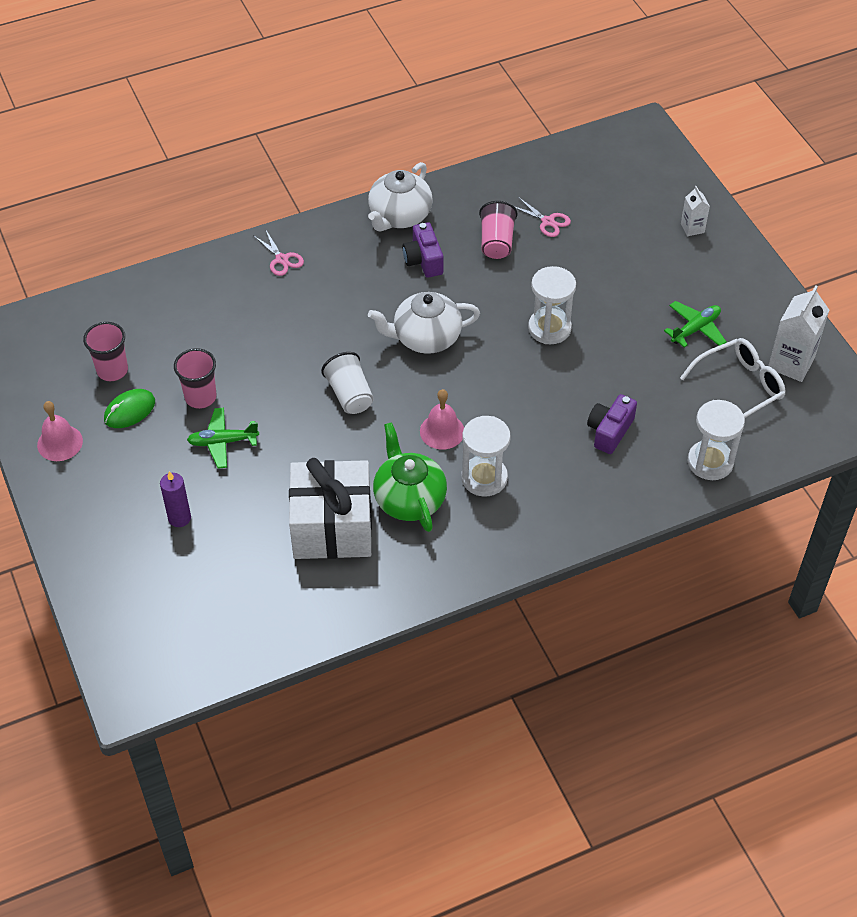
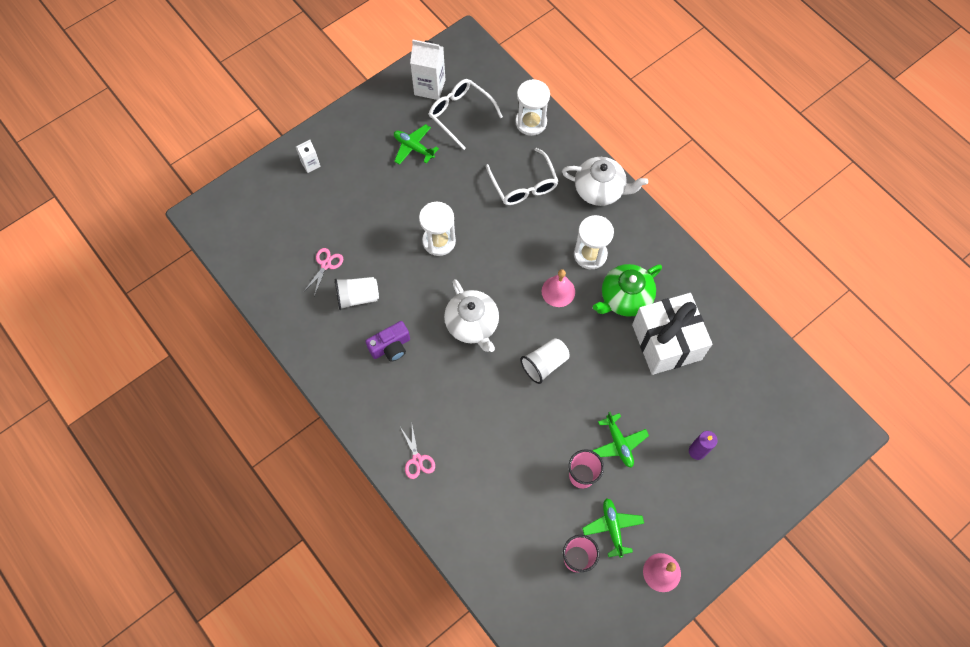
camera: 105 degrees left, 15 degrees up
(129, 411) = (612, 527): green mouse -> green plane
(282, 259) = (417, 459): pink scissors -> pink scissors turned 120 degrees clockwise
(399, 216) = (345, 378): white teapot -> white teapot (600, 190)
(496, 242) = (357, 297): pink cup -> white cup
(609, 431) = (524, 185): purple camera -> white glasses

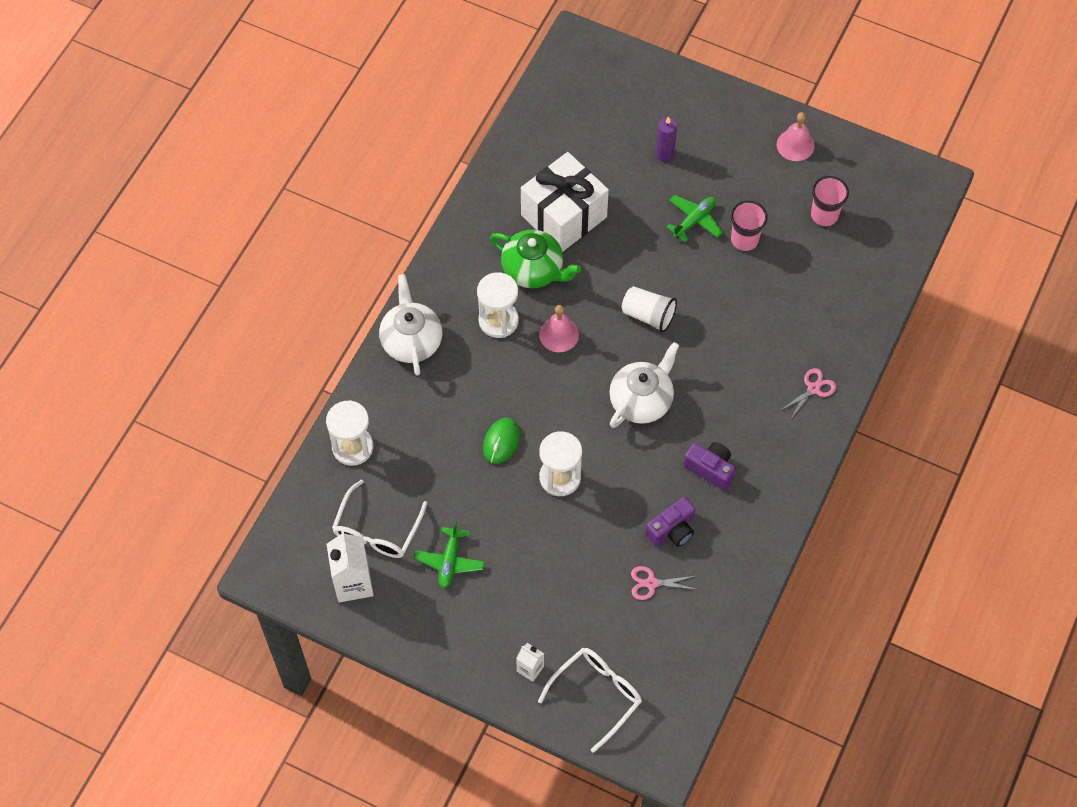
camera: 115 degrees left, 5 degrees down
(357, 297) = (672, 530): white cup -> purple camera
(487, 215) = (501, 442): none -> green mouse
(524, 185) = (443, 420): white glasses -> white glasses (597, 695)
(612, 527) = (778, 197): green plane -> none

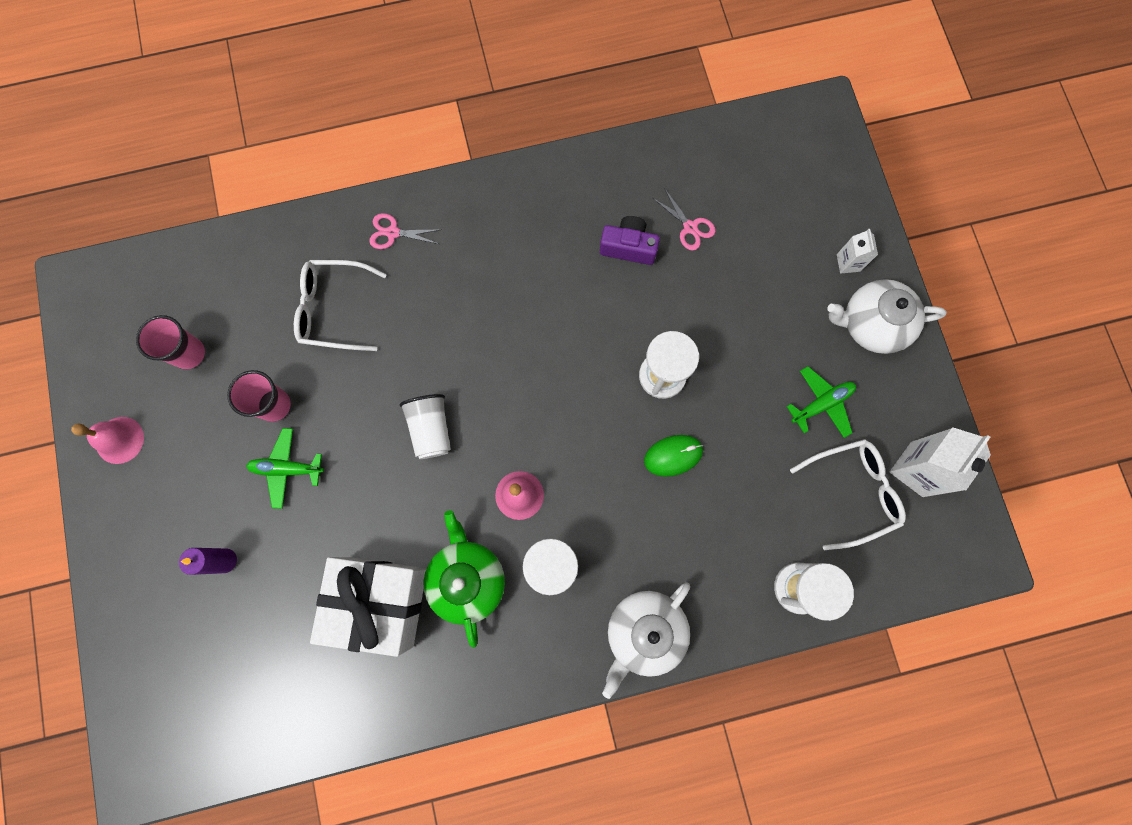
camera: 130 degrees left, 15 degrees up
(597, 695) = (820, 196): white glasses -> white glasses (333, 309)
(641, 400) = (526, 366): white teapot -> white teapot (871, 324)
(710, 469) = (544, 259): purple camera -> none

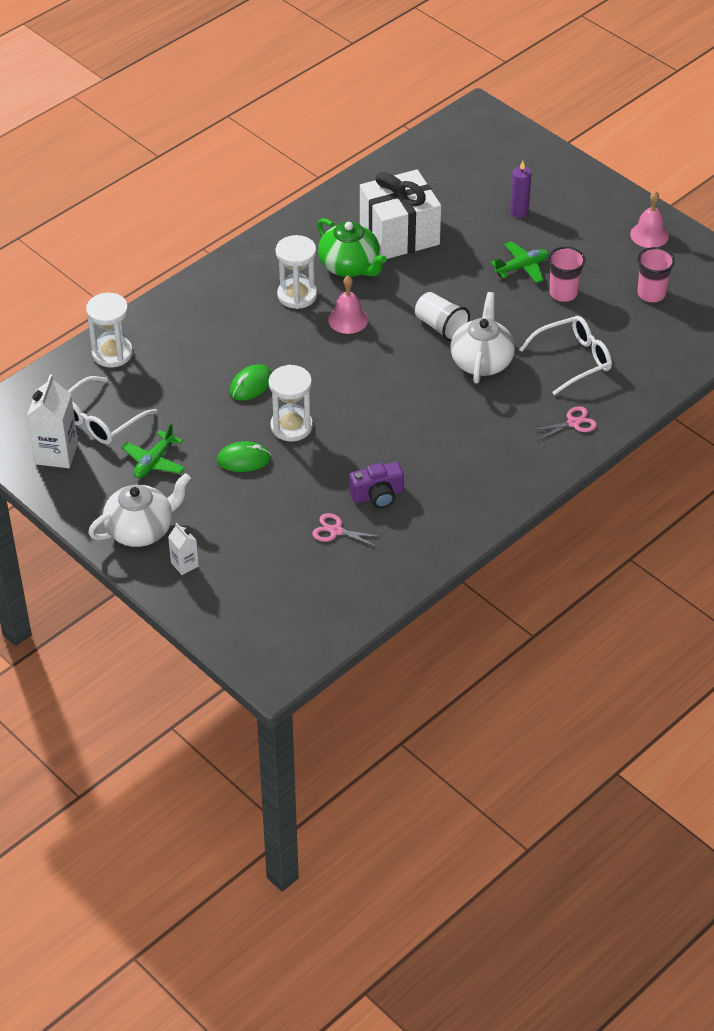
camera: 150 degrees right, 30 degrees down
(644, 632) = (209, 290): white teapot -> white teapot (481, 361)
(731, 358) = (244, 459): none -> green mouse

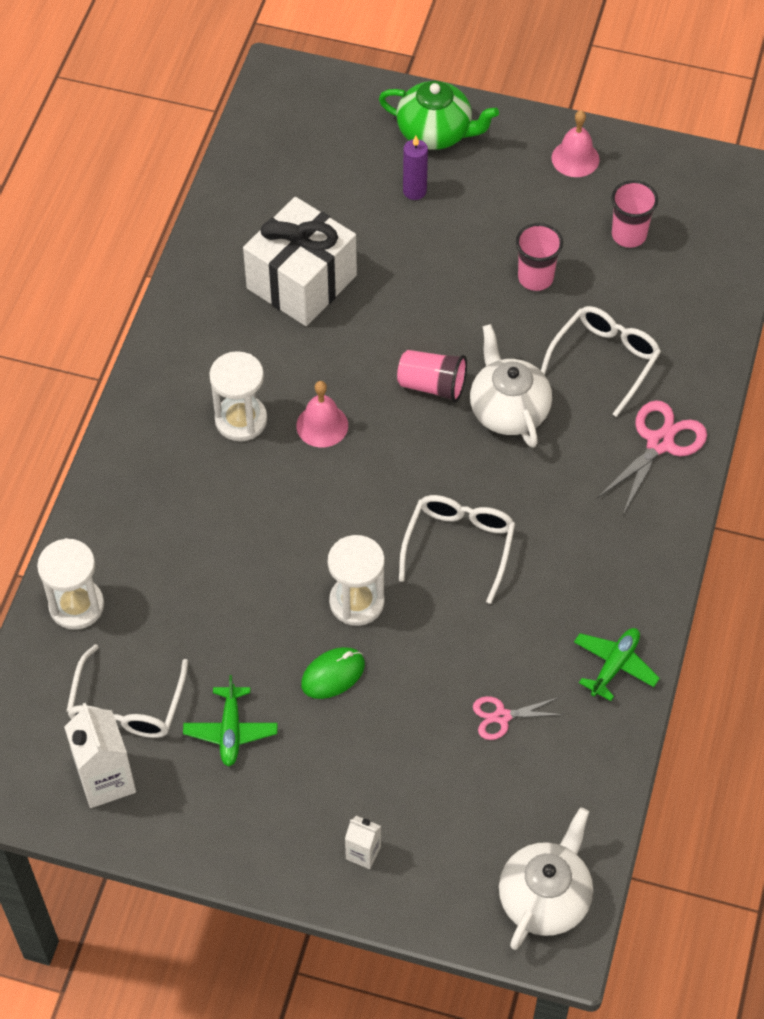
camera: 30 degrees left, 10 degrees up
(141, 530) = (280, 832): white teapot -> white teapot (545, 897)
(251, 385) = (271, 569): green mouse -> none
(350, 266) = (275, 352): green teapot -> green teapot (436, 133)
(377, 495) = (515, 645): purple camera -> none
(385, 424) = (459, 546): none -> white glasses
(440, 327) = (432, 385): white cup -> pink cup
(522, 267) = (468, 264): green plane -> green plane (614, 666)
(573, 423) = (660, 443): pink scissors -> pink scissors, size x1.67

